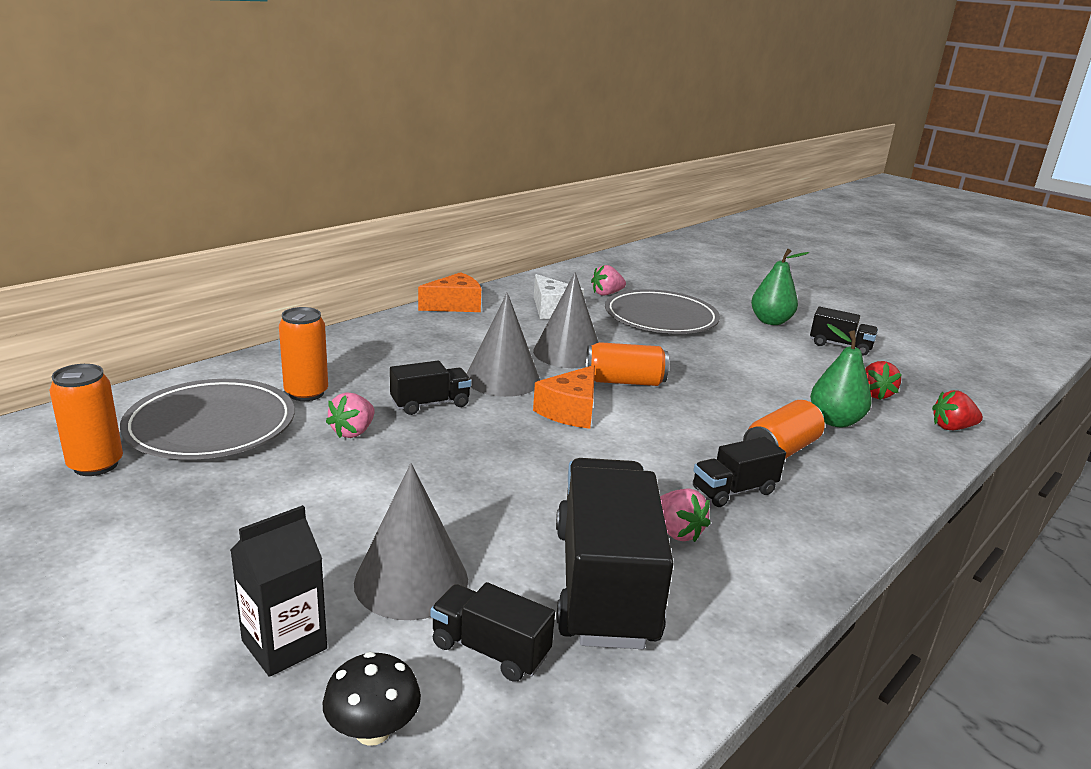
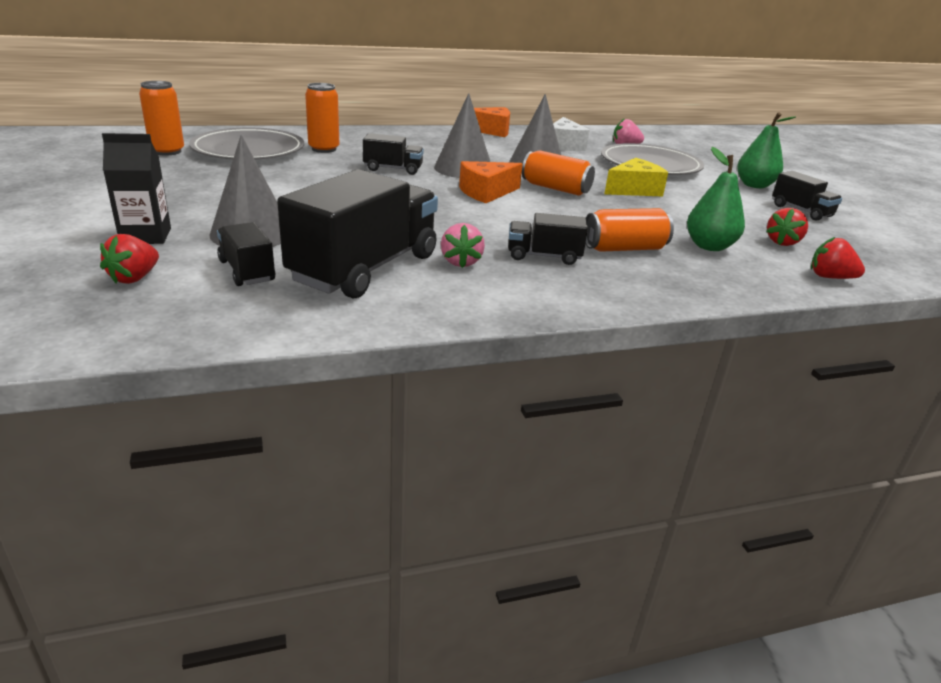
camera: 30 degrees right, 5 degrees up
(353, 432) = (323, 170): pink strawberry -> none
(373, 731) = (134, 278): black mushroom -> red strawberry
(690, 360) = (634, 190): none -> yellow cheese

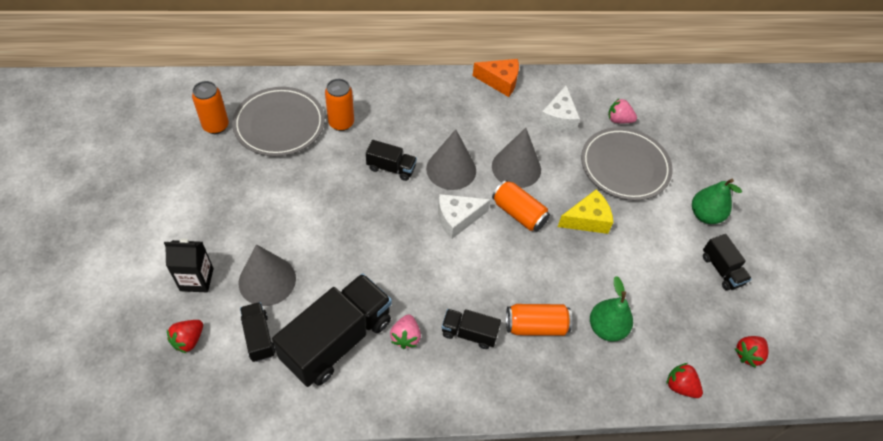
camera: 10 degrees right, 25 degrees up
(486, 192) = (457, 219): orange cheese -> white cheese
(782, 242) = (672, 326): red strawberry -> red strawberry (748, 354)

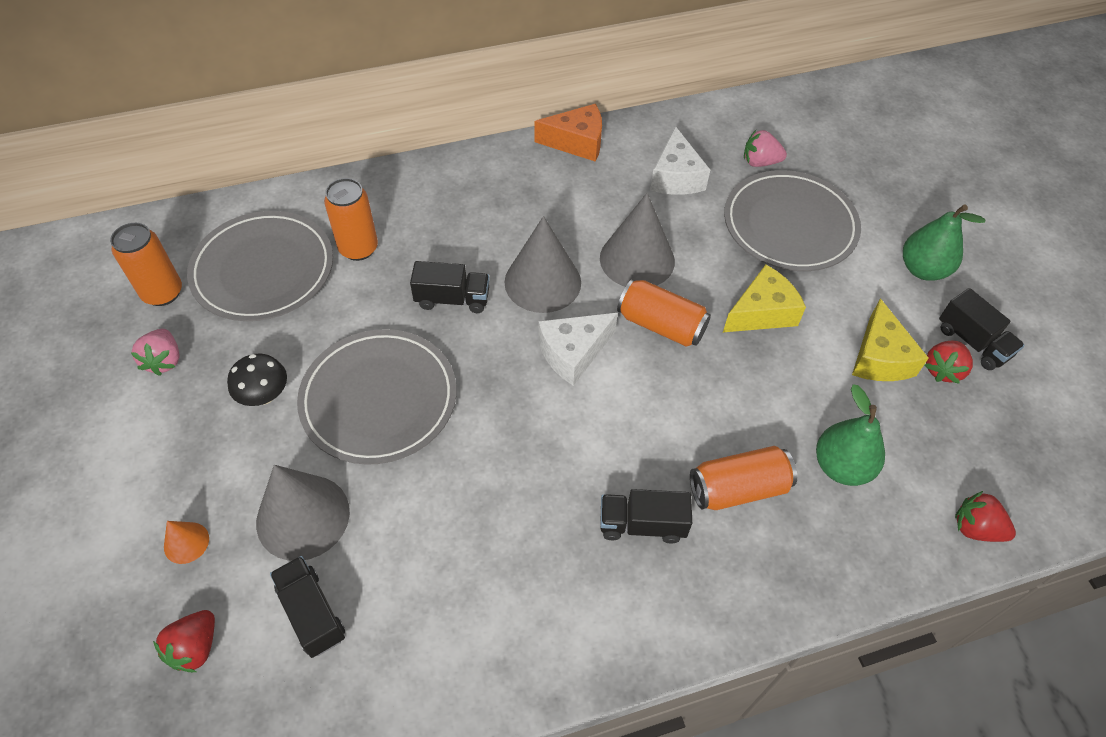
camera: 10 degrees left, 0 degrees up
(196, 279) = (186, 542): black carton -> orange cone
(262, 202) = (264, 395): none -> black mushroom
(329, 220) = (379, 399): none -> grey plate
(337, 340) = (440, 587): black truck -> none
(405, 337) = (546, 554): pink strawberry -> pink strawberry (164, 361)
(655, 266) = (880, 357): none -> yellow cheese
(748, 354) = (1052, 457): red strawberry -> red strawberry (942, 370)

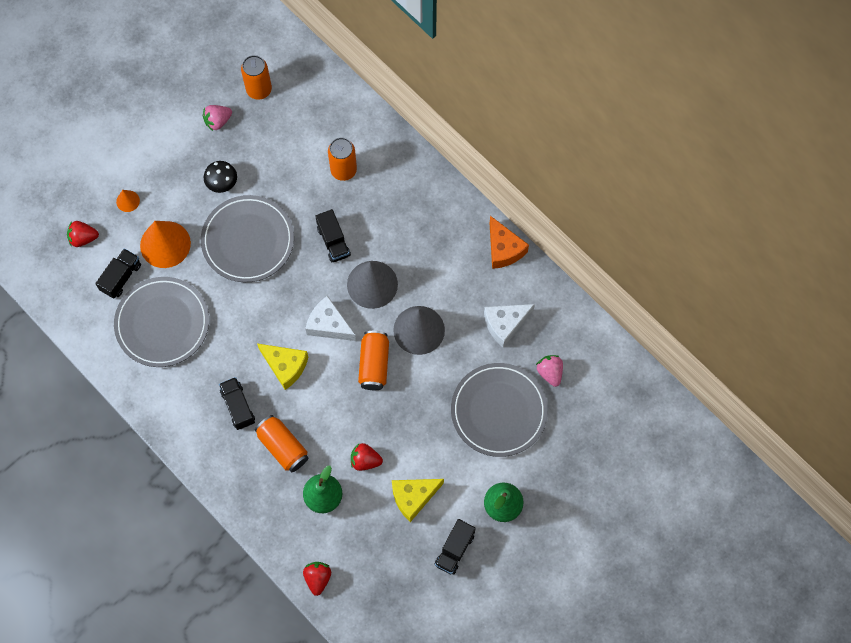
camera: 65 degrees right, 15 degrees up
(263, 270) = (301, 130): grey plate -> grey plate (162, 323)
(303, 517) = (165, 244): grey cone -> orange cone
(762, 312) = (414, 418): yellow cheese -> yellow cheese (285, 366)
(942, 370) = (422, 536): red strawberry -> red strawberry (365, 460)

